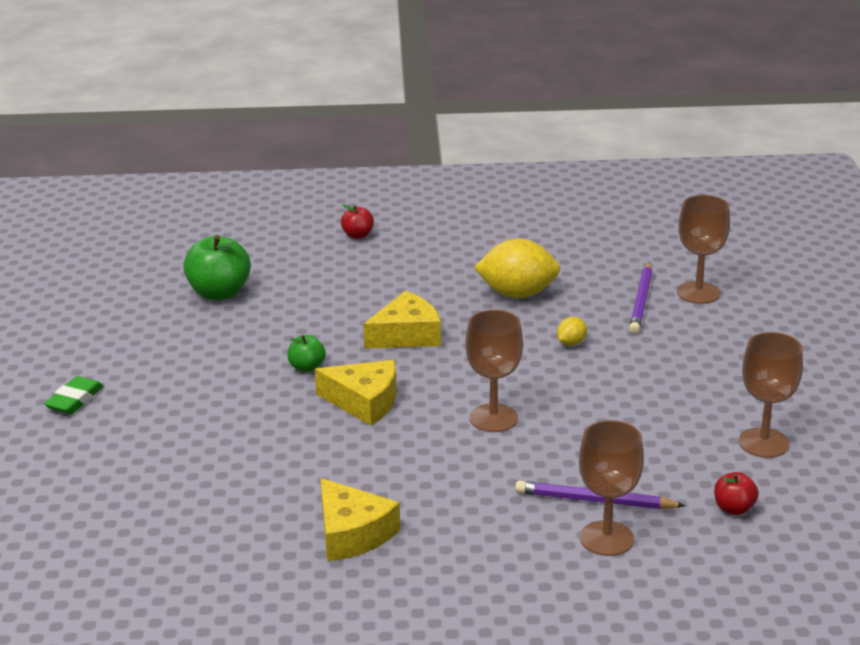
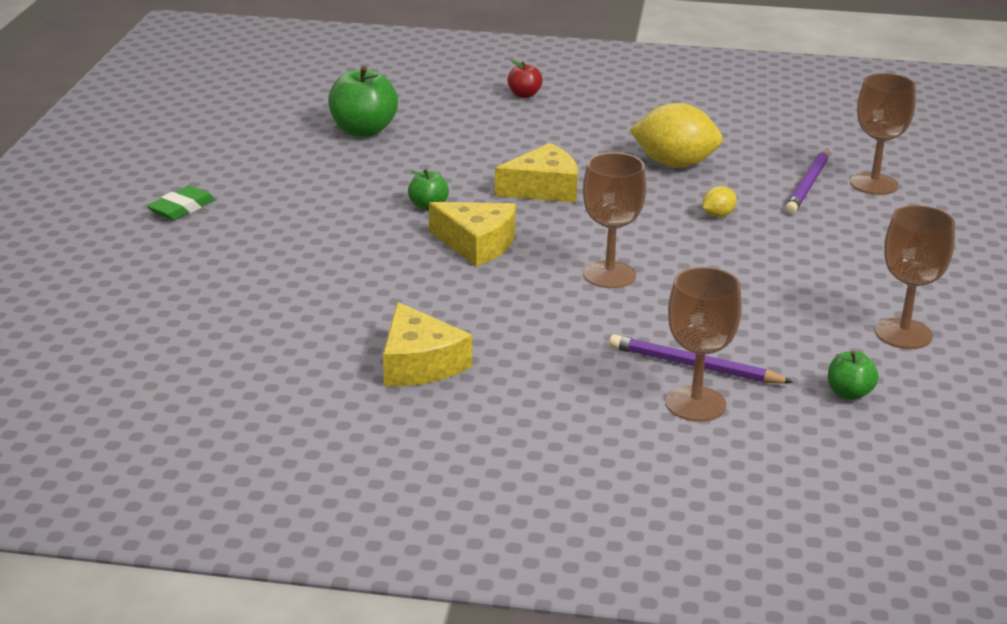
camera: 10 degrees right, 0 degrees up
(734, 509) = (849, 393): red apple -> green apple

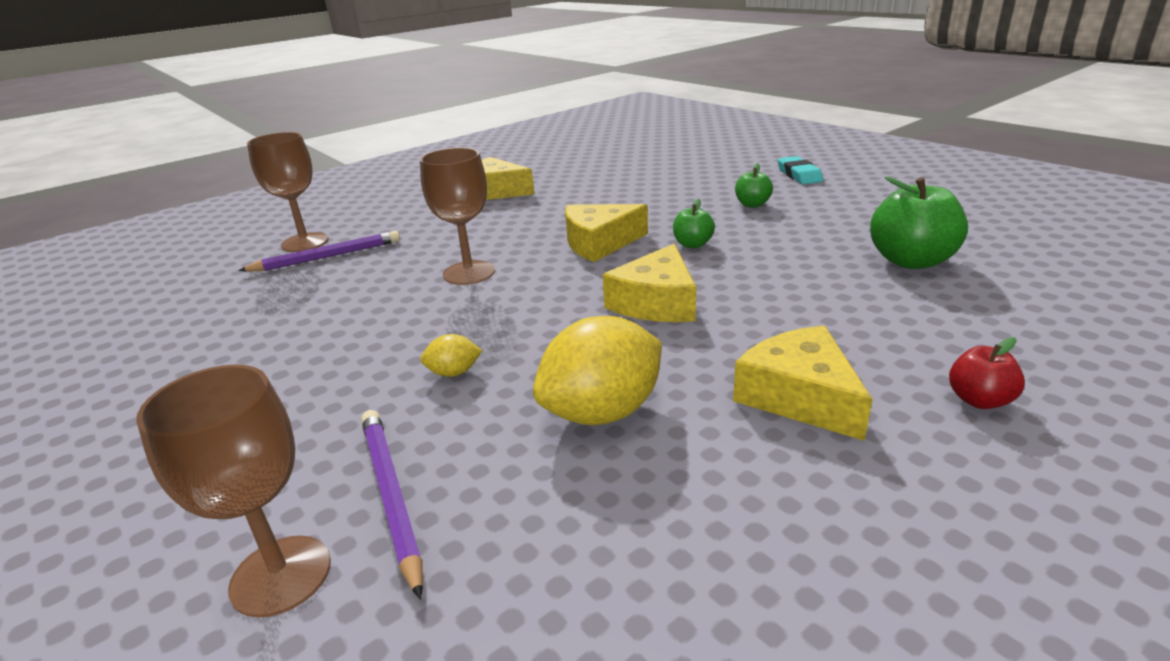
camera: 135 degrees right, 0 degrees up
(182, 208) = (799, 175): green eraser -> turquoise eraser
(583, 127) = (800, 396): none -> yellow cheese
(718, 215) = (454, 372): yellow lemon -> yellow lemon turned 75 degrees clockwise
(849, 393) = (190, 291): green apple -> green apple (752, 204)
(903, 334) = (151, 354): brown goblet -> none

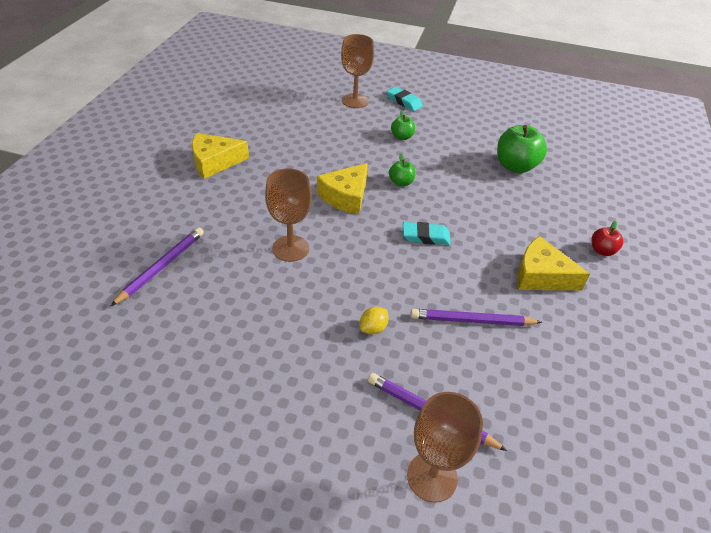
camera: 40 degrees left, 15 degrees up
(305, 242) = (120, 258): brown goblet -> brown goblet (355, 101)
(602, 412) = (472, 321): yellow lemon -> purple pencil
(656, 302) = (425, 236): yellow cheese -> turquoise eraser

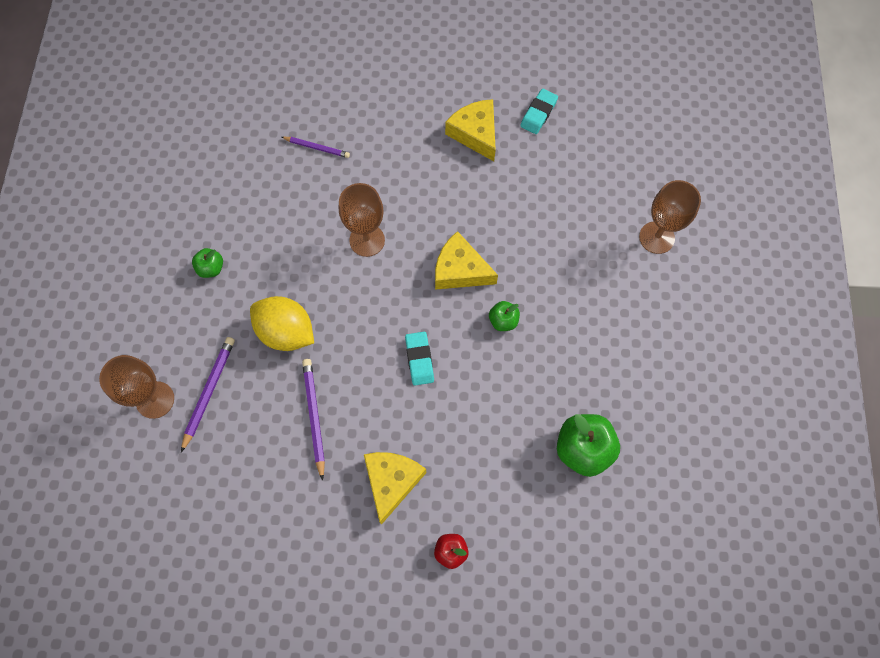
camera: 80 degrees right, 25 degrees up
(162, 266) = (317, 148): purple pencil -> purple pencil, size x0.66
(373, 328) = (286, 332): yellow lemon -> yellow lemon, size x2.20
(402, 137) = (596, 307): green apple -> green apple (211, 268)
(404, 101) = (681, 296): turquoise eraser -> turquoise eraser (538, 113)

